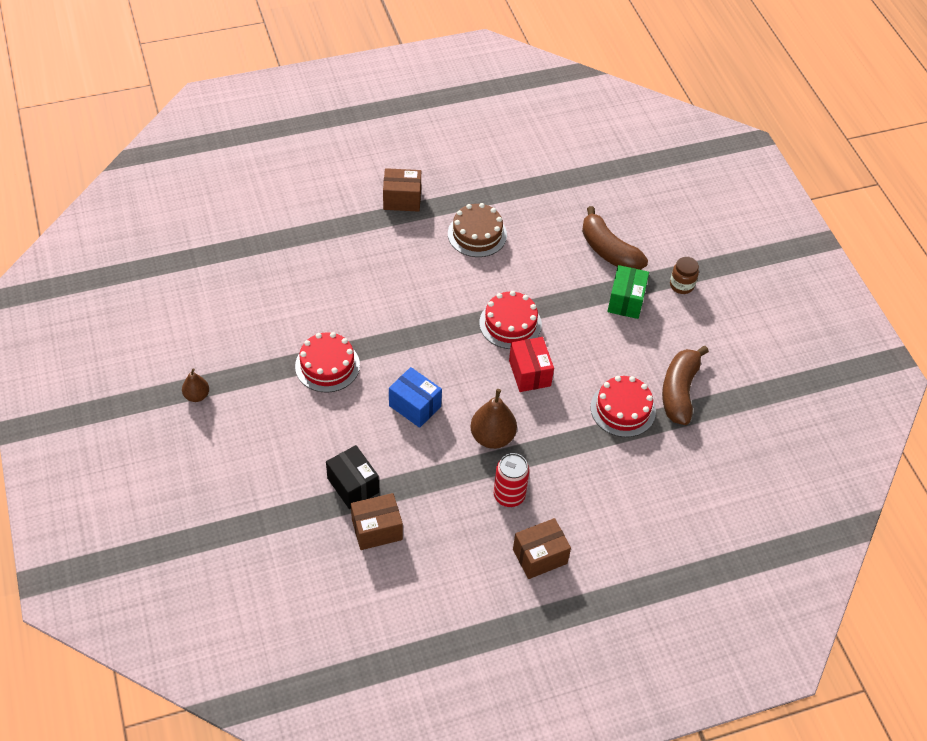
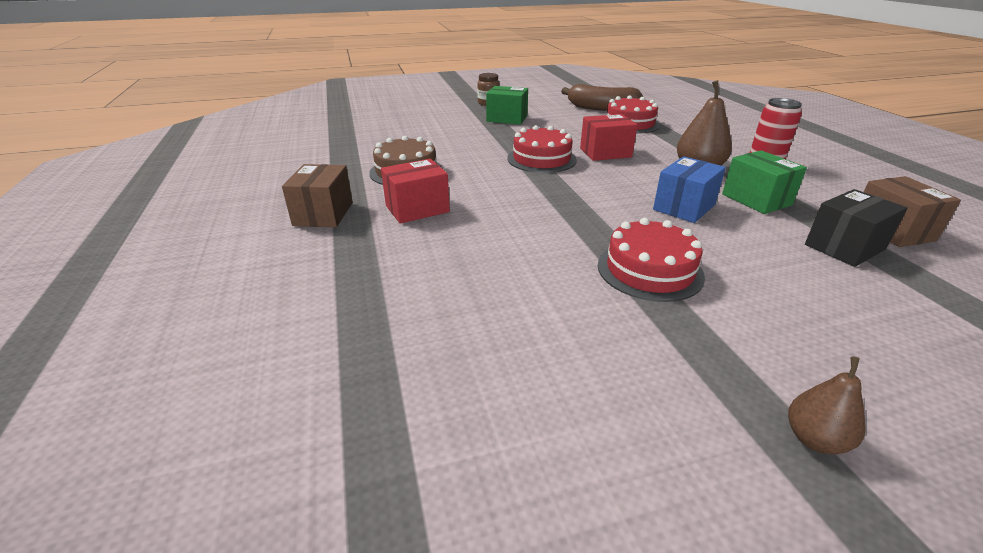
camera: 85 degrees left, 20 degrees down
(410, 247) = (417, 209): none -> red box
(429, 460) = (756, 199): none -> green box
(540, 556) = (819, 154): brown box -> none
(608, 251) = (445, 122): brown banana -> none

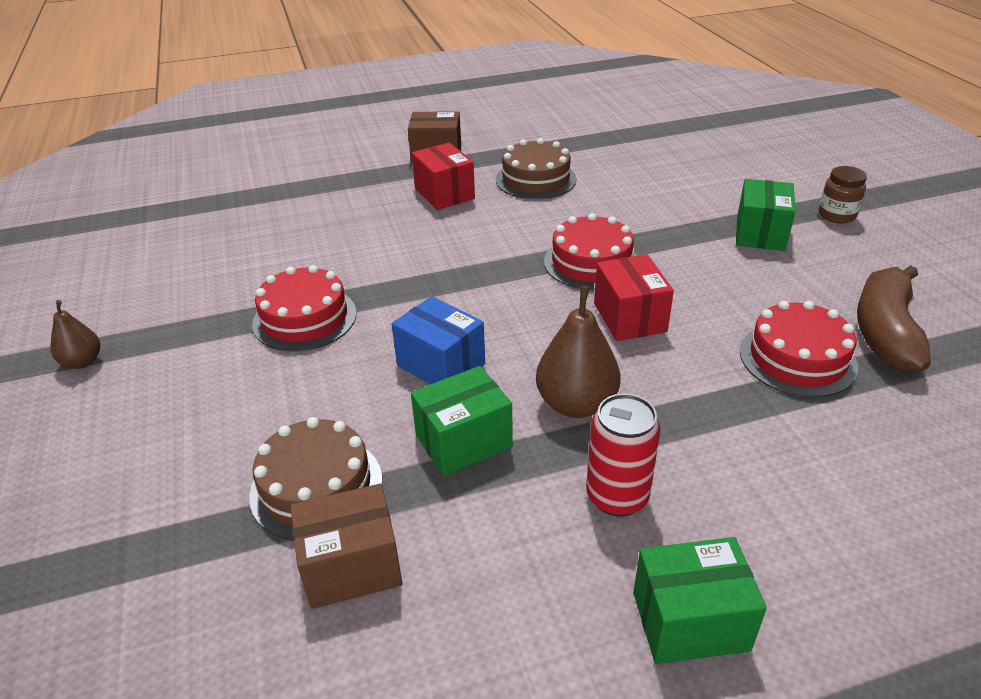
camera: 90 degrees right, 5 degrees up
(825, 156) = (690, 621): none -> green box
(844, 247) = (316, 487): black box -> brown cake

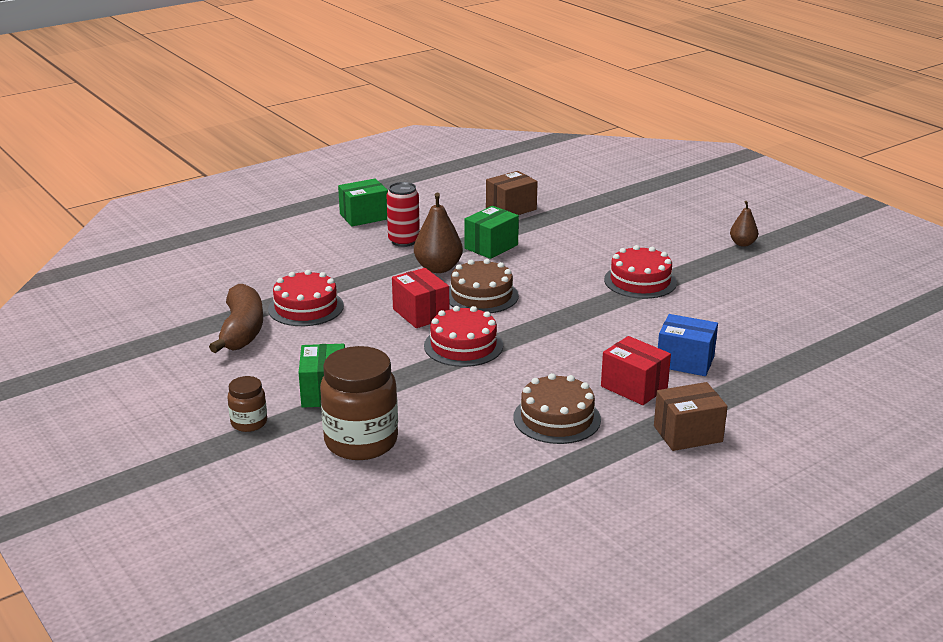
camera: 160 degrees right, 10 degrees down
(316, 487) = (550, 224): brown cake -> brown cake (481, 295)
(441, 365) = (529, 272): blue box -> blue box (685, 361)
(722, 185) = (361, 442): none -> brown jar

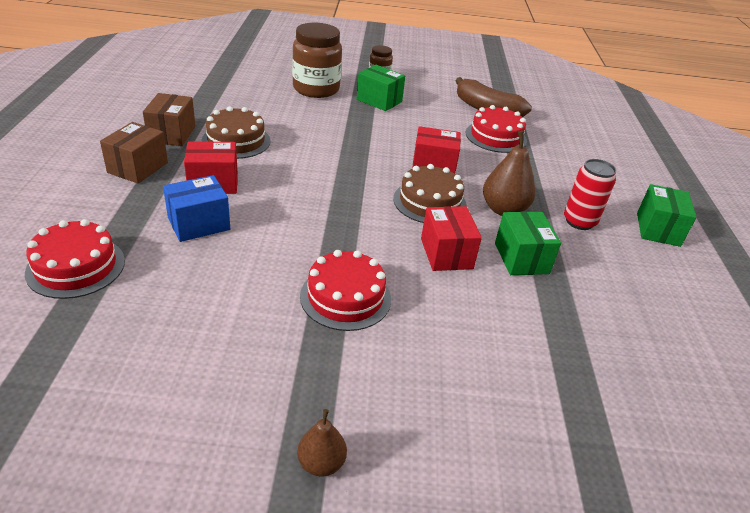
camera: 125 degrees right, 10 degrees up
(463, 345) = (366, 158): red cake -> red cake (76, 266)
(511, 209) = (614, 328): brown box -> brown box (172, 134)
(534, 269) = (446, 253): none -> red box

